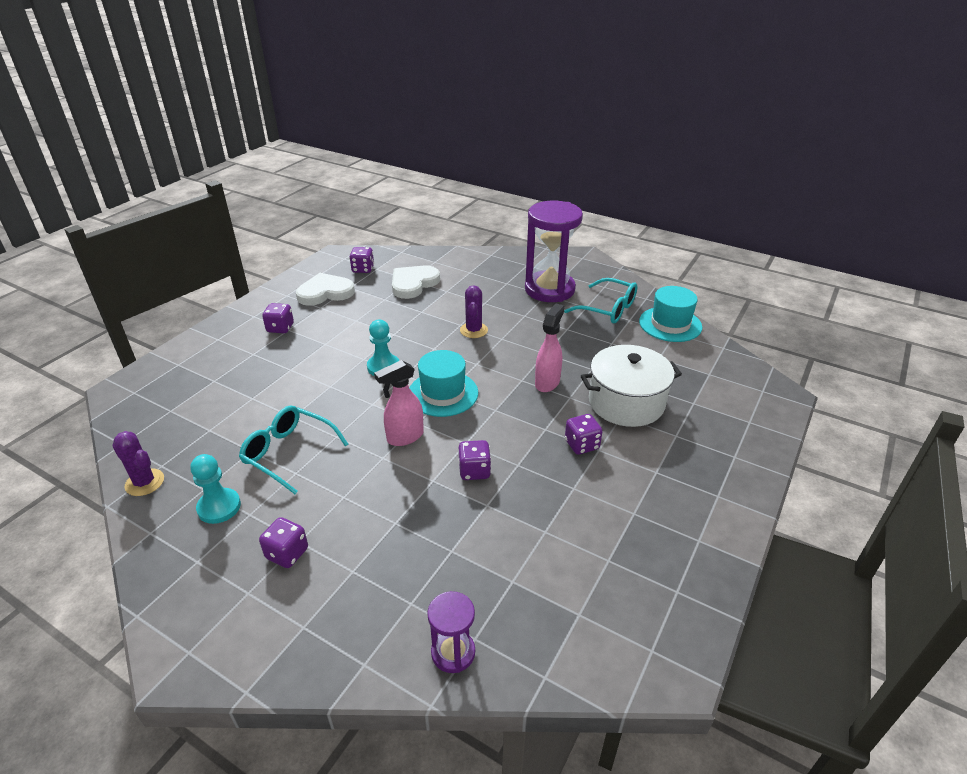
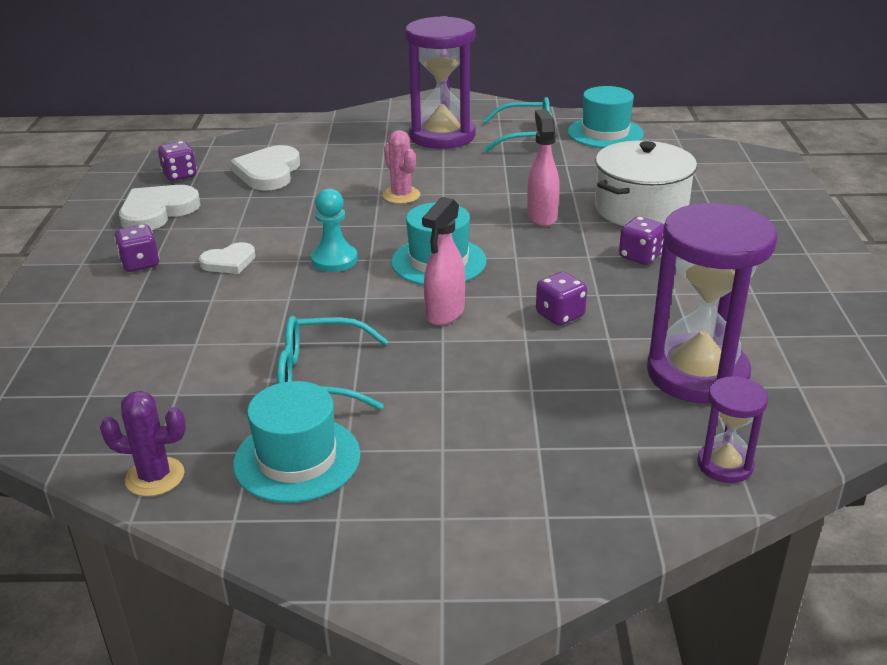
camera: 30 degrees left, 5 degrees down
(219, 507) = (297, 459): turquoise pawn -> turquoise hat
(287, 553) = (442, 464): purple dice -> none
(325, 345) = (229, 262): none -> white heart
(473, 330) = (401, 195): purple cactus -> pink cactus
(515, 565) = (697, 374): none -> purple hourglass

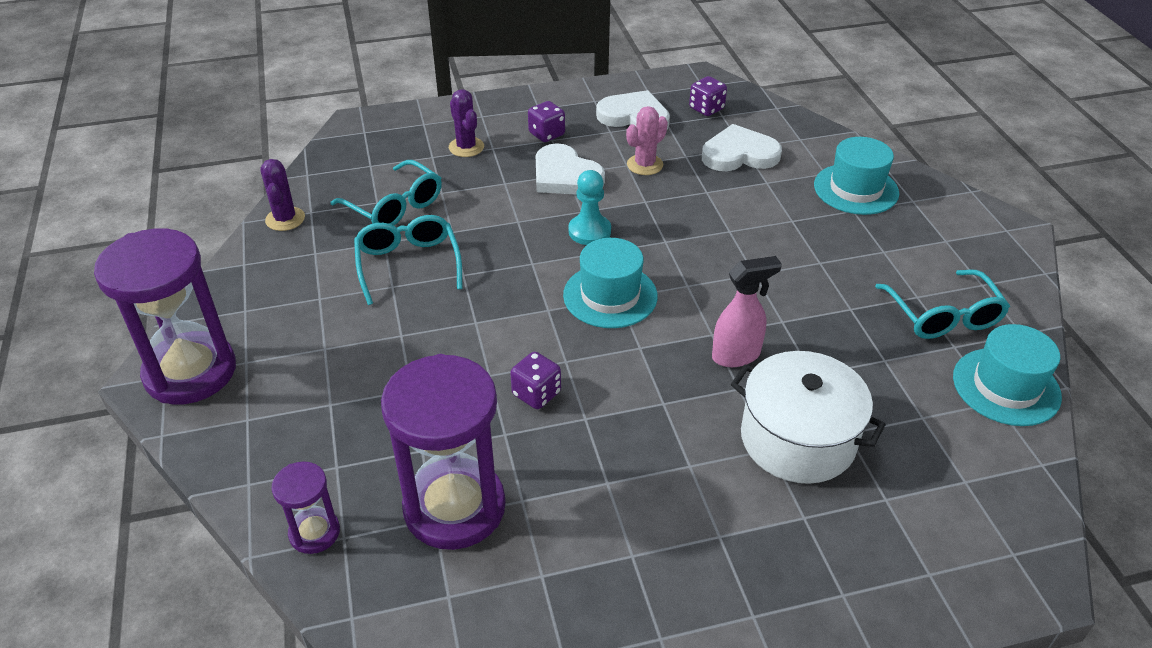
camera: 75 degrees right, 10 degrees up
(116, 318) = (466, 147): none -> purple cactus
(198, 380) = (395, 206): none -> turquoise glasses
(229, 262) = (565, 176): white heart -> white heart, size x1.66
(297, 459) = (307, 276): turquoise hat -> turquoise hat (856, 189)
(401, 195) = (735, 246): pink cactus -> pink cactus (645, 165)
(442, 136) = (898, 248): purple hourglass -> purple hourglass (190, 372)
(444, 314) = (518, 316): pink spray bottle -> none
(640, 256) = (678, 447): purple dice -> none

